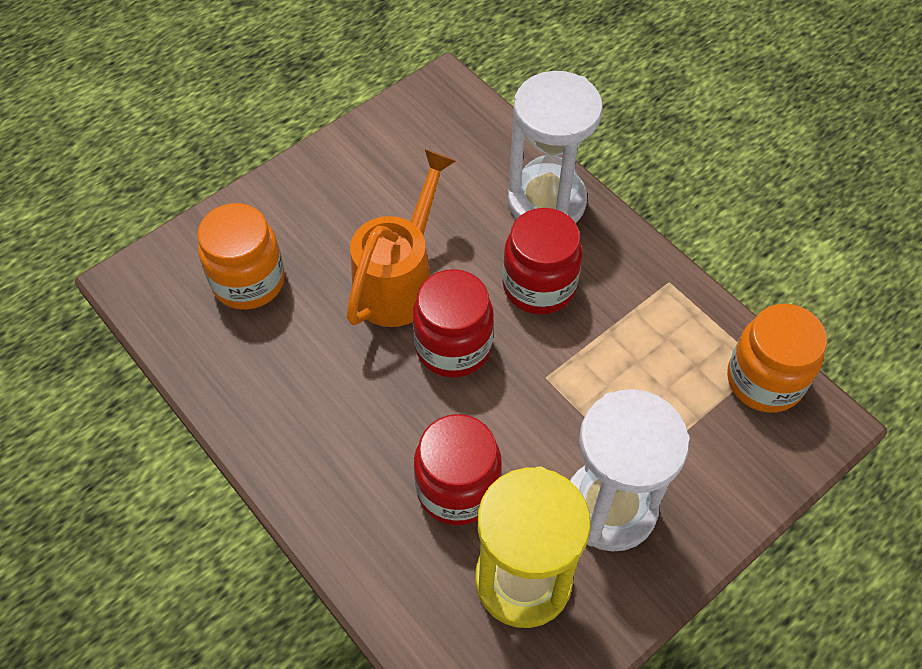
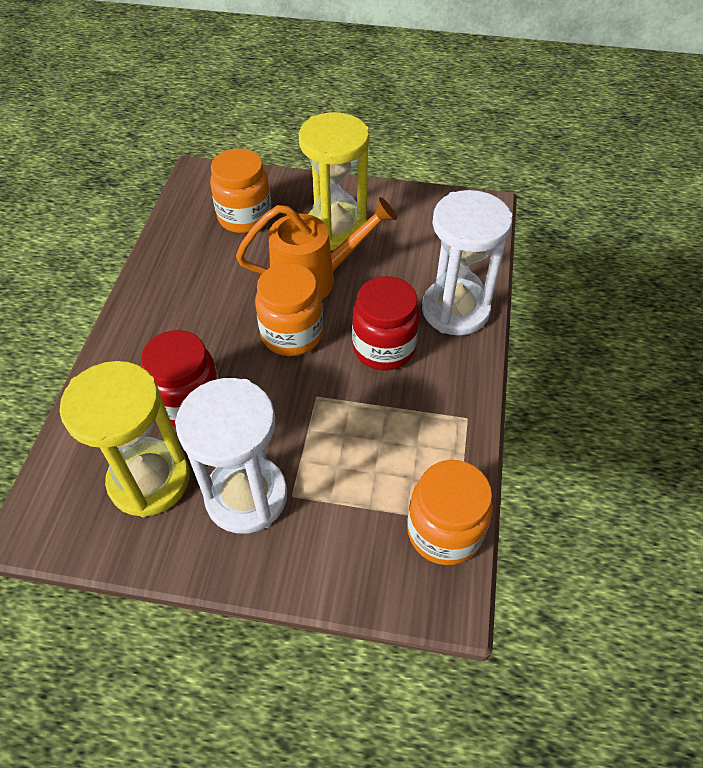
camera: 50 degrees right, 5 degrees down
(351, 218) = (336, 230): none -> yellow hourglass
(453, 347) = (292, 334): red jar -> orange jar

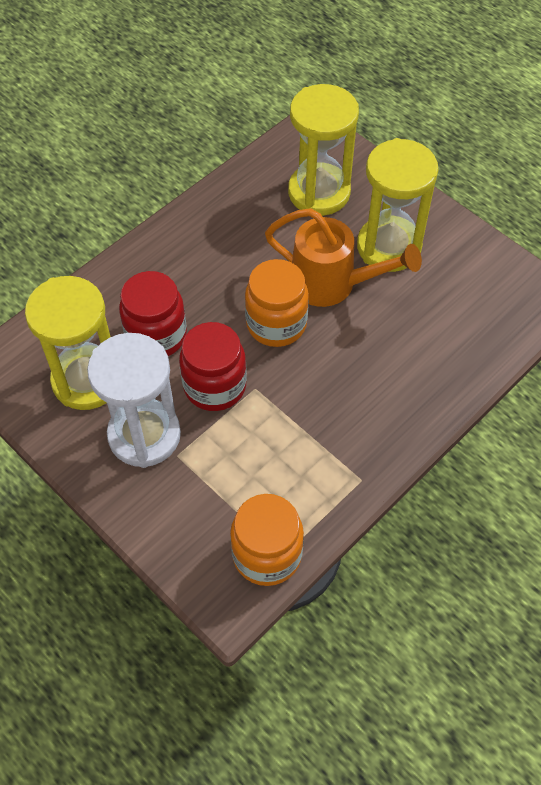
camera: 35 degrees right, 5 degrees up
(245, 217) = (319, 192): orange jar -> yellow hourglass
(384, 348) = (342, 379): red jar -> red jar (215, 386)
(455, 310) = (432, 381): white hourglass -> none

